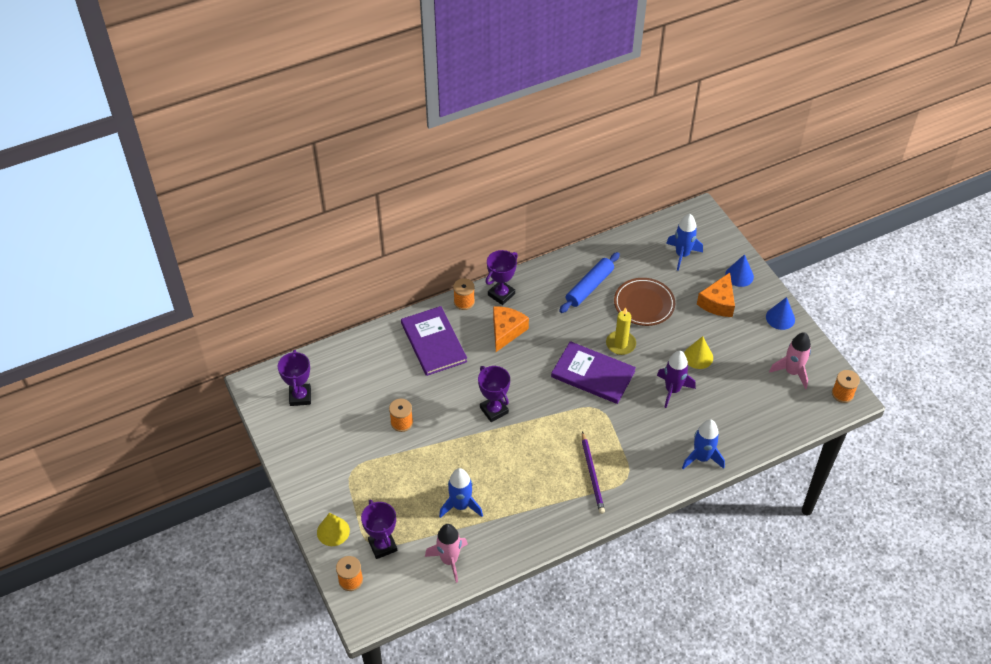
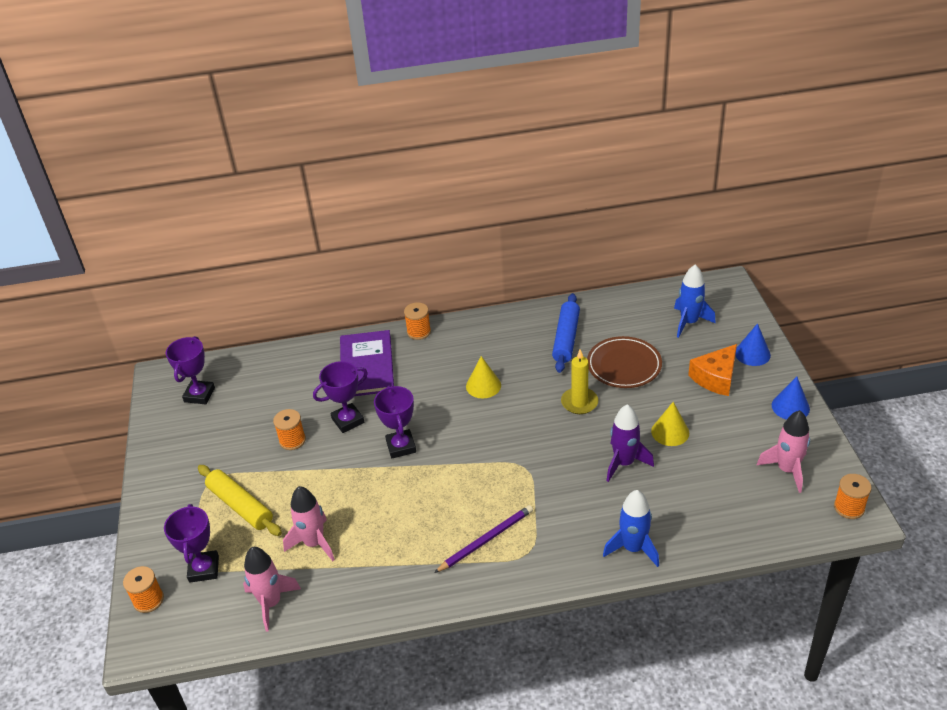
camera: 20 degrees right, 10 degrees down
(333, 531) = (158, 541): yellow cone -> yellow cone (483, 385)
(386, 488) = (240, 506): none -> yellow rolling pin
(461, 506) = (314, 543): blue rocket -> pink rocket
(501, 294) = (463, 331): purple trophy -> purple trophy (348, 420)
(506, 331) = (452, 367): orange cheese -> none
(589, 287) = (566, 338): blue rolling pin -> blue rolling pin turned 45 degrees counterclockwise
(592, 474) = (486, 540): purple pencil -> purple pencil turned 135 degrees counterclockwise
(593, 374) = (533, 429): purple book -> none

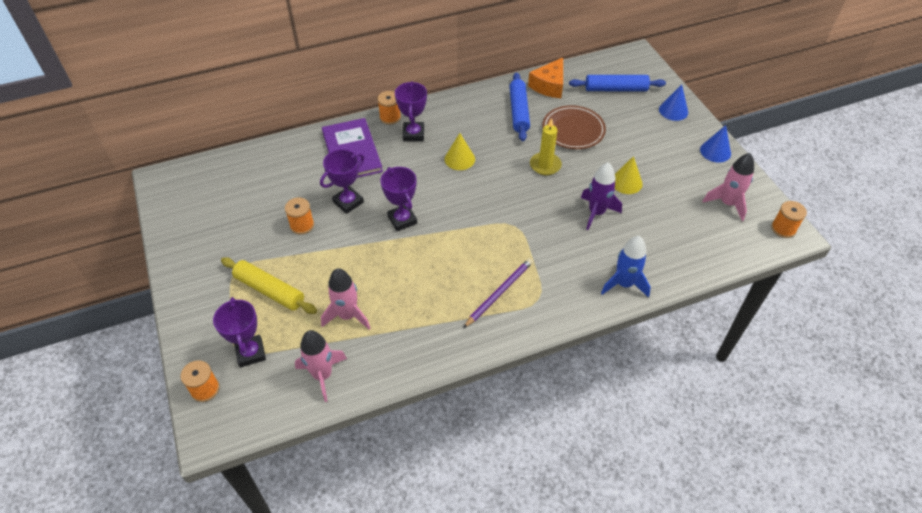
camera: 15 degrees left, 10 degrees up
(199, 395) = (203, 193): purple trophy -> purple trophy (413, 134)
(689, 322) = (616, 89): blue rocket -> blue rolling pin
(716, 378) = (650, 133): orange cheese -> orange cheese (549, 86)

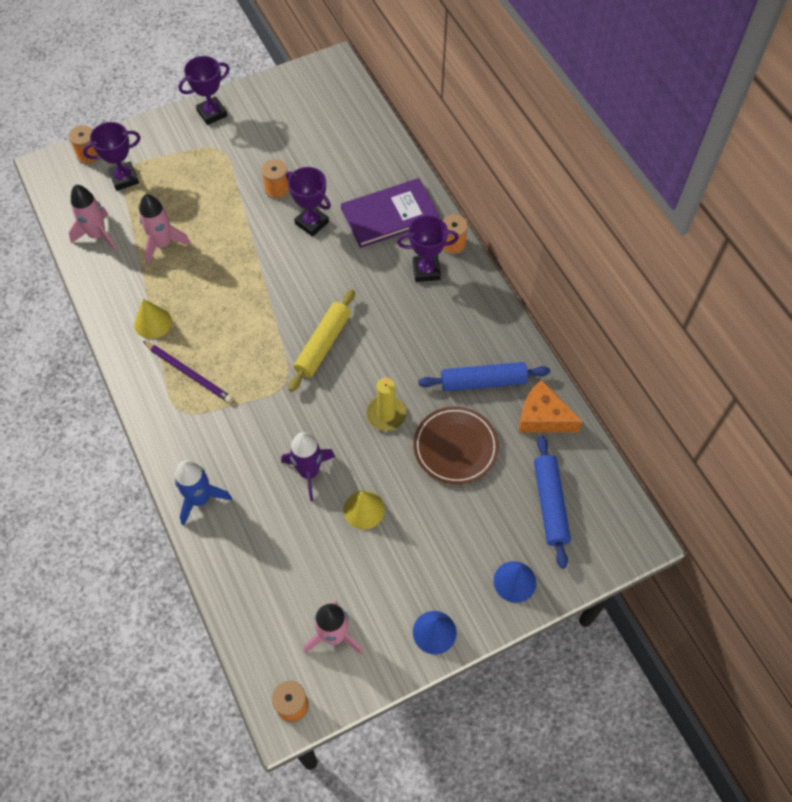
camera: 85 degrees right, 10 degrees up
(270, 290) = (194, 179): yellow rolling pin -> yellow rolling pin (323, 345)
(402, 220) = (288, 275): purple trophy -> purple trophy (212, 113)
(459, 159) = (388, 321): yellow cone -> yellow cone (153, 322)

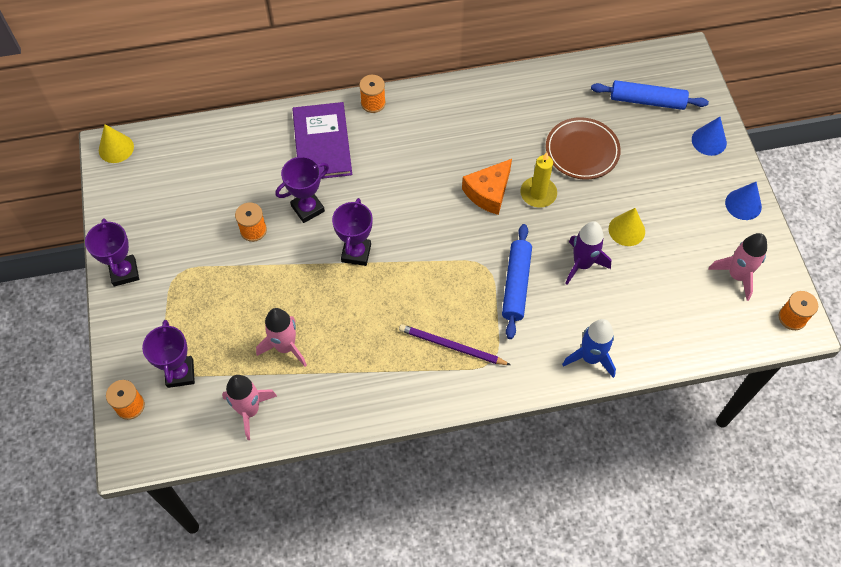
camera: 75 degrees left, 0 degrees up
(153, 322) = (381, 371): yellow cone -> yellow cone (116, 148)
(189, 373) = (451, 346): purple pencil -> purple pencil turned 120 degrees counterclockwise
(323, 345) = (452, 227): yellow rolling pin -> none
(426, 270) = (396, 129): purple trophy -> purple trophy (356, 253)
(483, 382) = (524, 116): blue rolling pin -> blue rolling pin (516, 285)
(543, 417) = (568, 85): orange cheese -> orange cheese (488, 192)

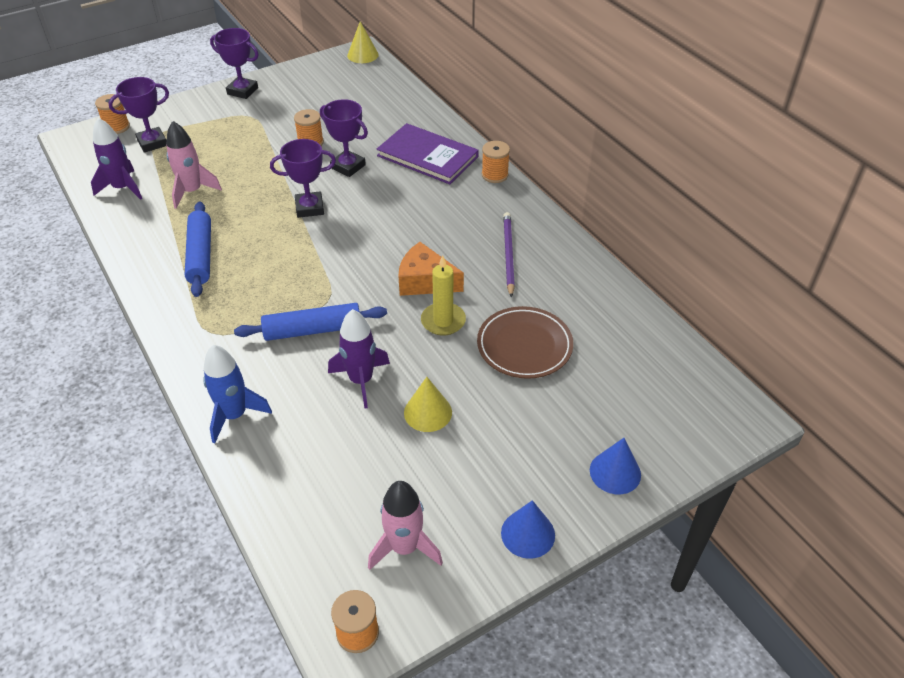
camera: 70 degrees right, 15 degrees down
(124, 272) = (242, 91): purple trophy -> purple trophy turned 60 degrees clockwise
(249, 410) = (122, 188): pink rocket -> purple rocket
(322, 143) = (427, 156): purple book -> purple book turned 60 degrees clockwise
(451, 346) = (220, 298): purple pencil -> purple pencil (508, 254)
(647, 101) = (640, 392): blue rolling pin -> blue rolling pin (200, 255)

